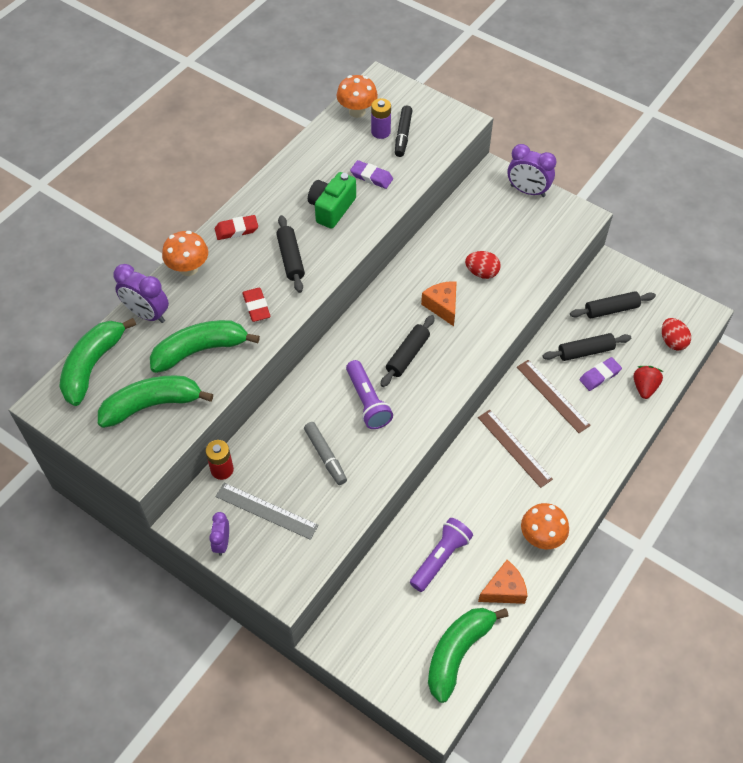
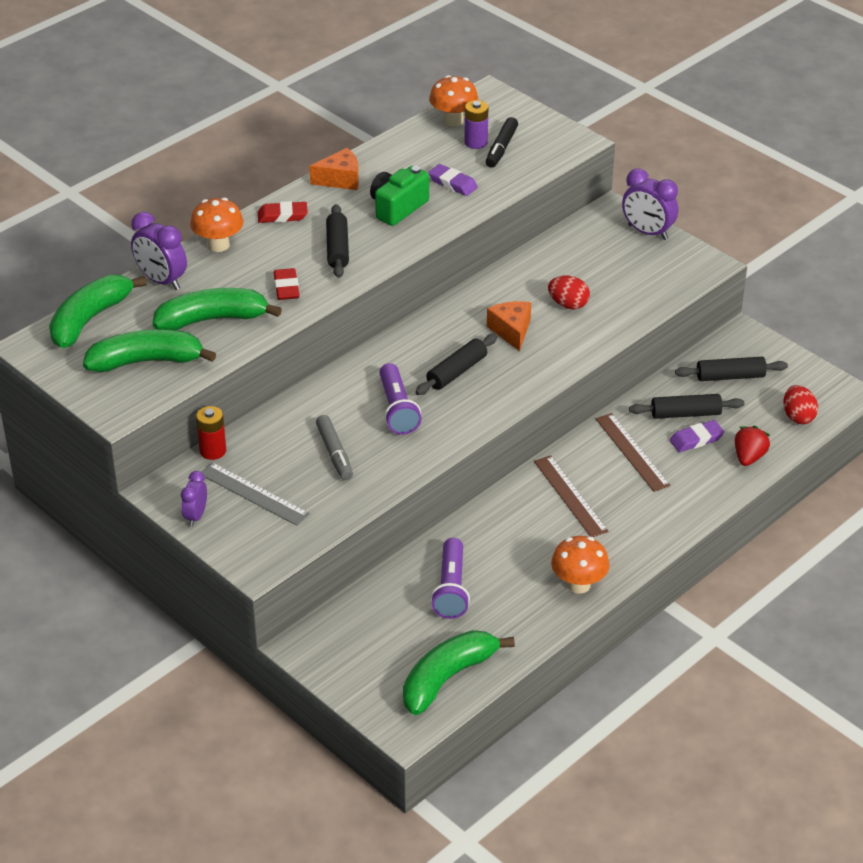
camera: 10 degrees right, 15 degrees down
(440, 558) = (451, 589): purple flashlight -> purple flashlight turned 135 degrees clockwise
(504, 590) = (519, 627): orange cheese -> orange cheese (340, 179)

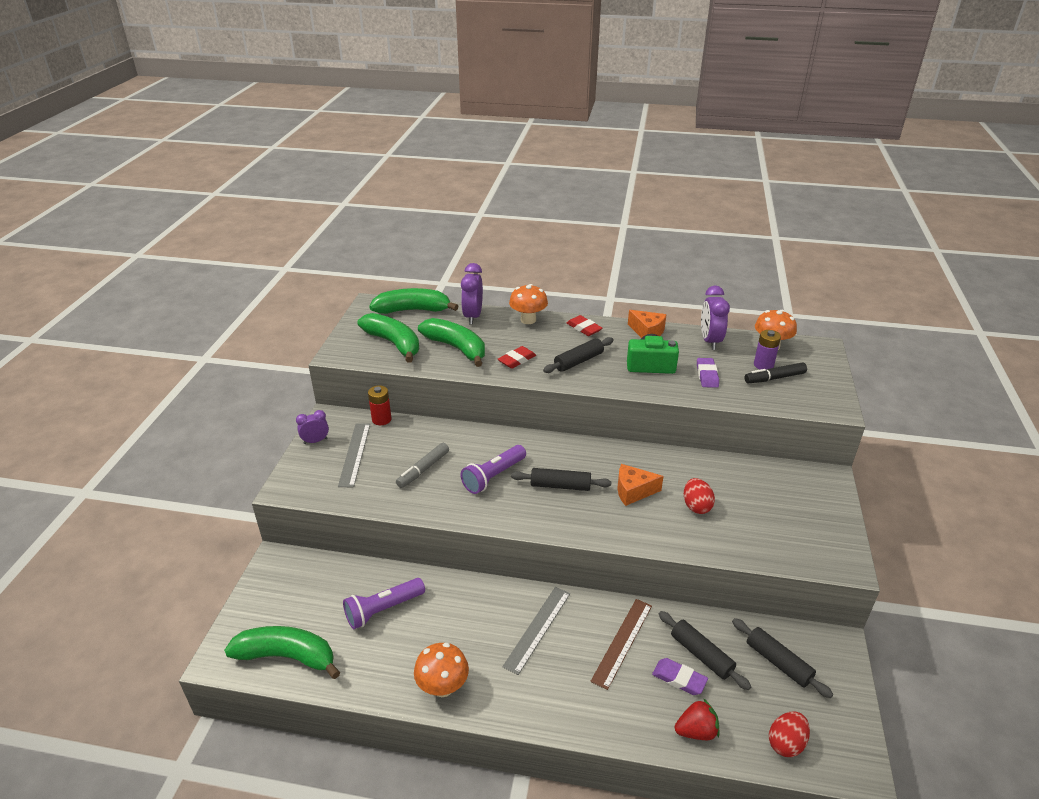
camera: 55 degrees right, 5 degrees down
(511, 331) = (633, 491): orange cheese -> orange cheese turned 135 degrees counterclockwise
(570, 496) = (537, 628): brown ruler -> grey ruler
(647, 232) = (832, 508): purple clock -> purple clock (710, 341)

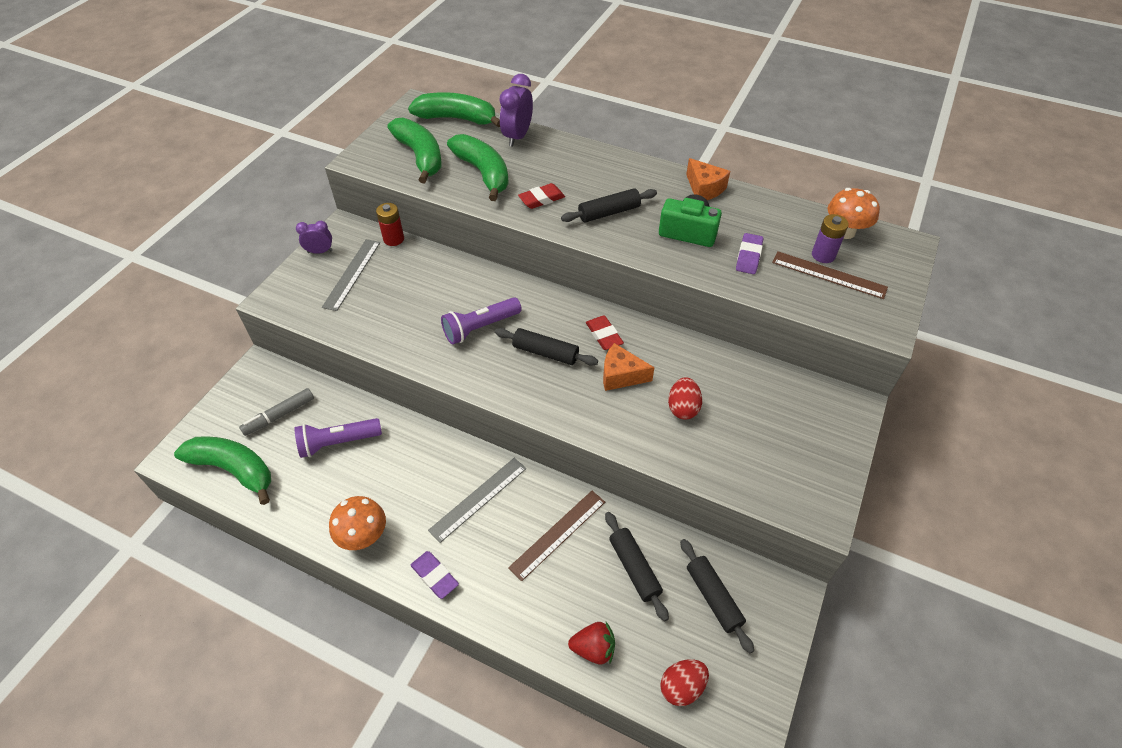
camera: 15 degrees right, 15 degrees up
(423, 469) = (413, 305): grey marker -> grey marker (280, 415)
(528, 320) = (576, 151): orange mushroom -> none
(584, 328) = (633, 171): red eraser -> red eraser (604, 335)
(679, 679) = (600, 588): purple eraser -> purple eraser (435, 576)
(710, 341) = (773, 212): purple clock -> none
(775, 378) = (829, 275): black marker -> brown ruler

